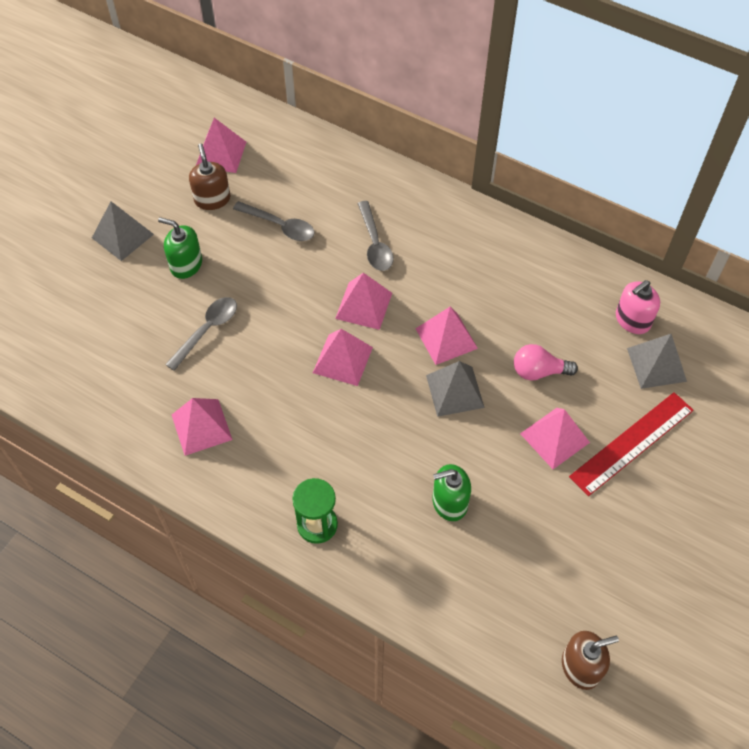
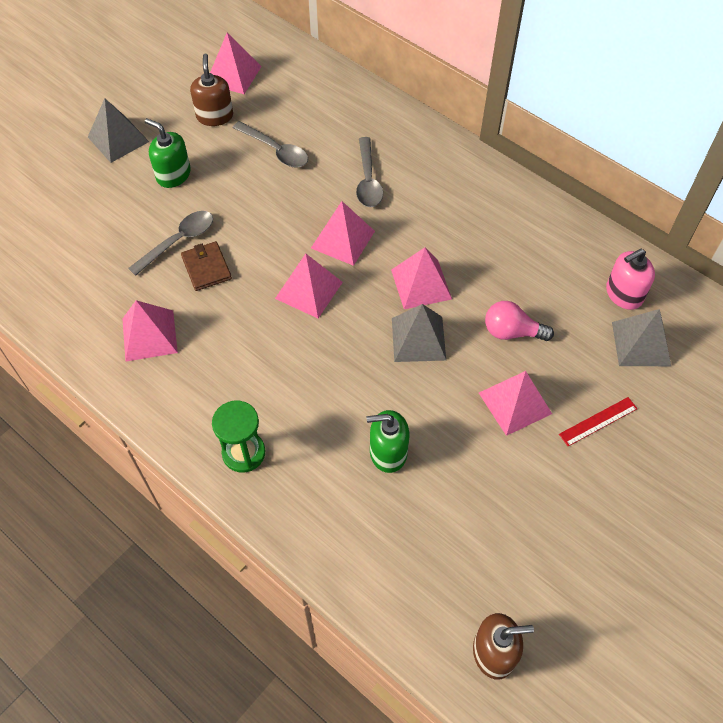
camera: 10 degrees right, 0 degrees up
(240, 353) = (206, 268): none -> brown wallet
(632, 443) = (598, 421): red ruler -> red ruler, size x0.52

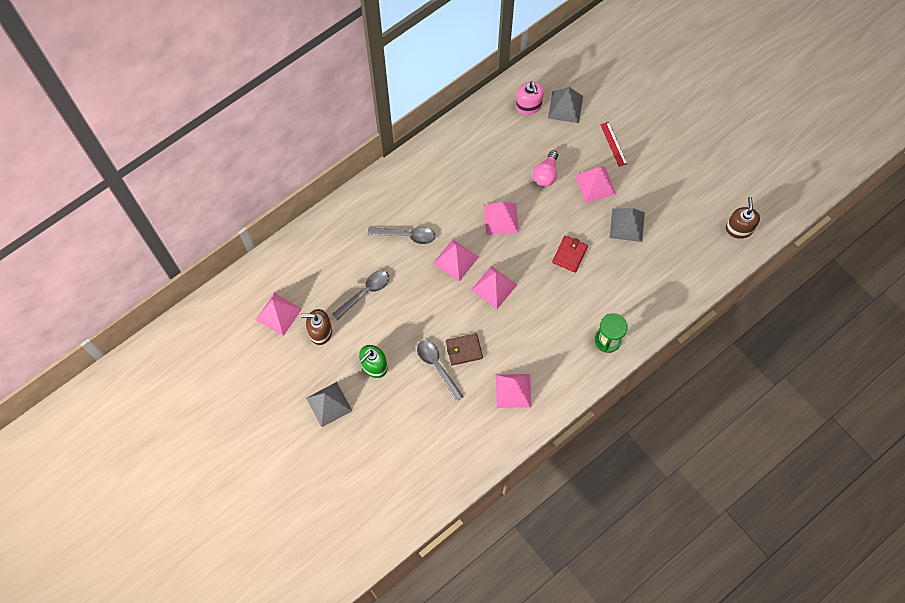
camera: 80 degrees left, 10 degrees up
(381, 381) = (569, 254): none -> red wallet
(388, 452) = (618, 259): green soap dispenser -> none
(418, 338) = (542, 228): grey pyramid -> grey pyramid (627, 225)

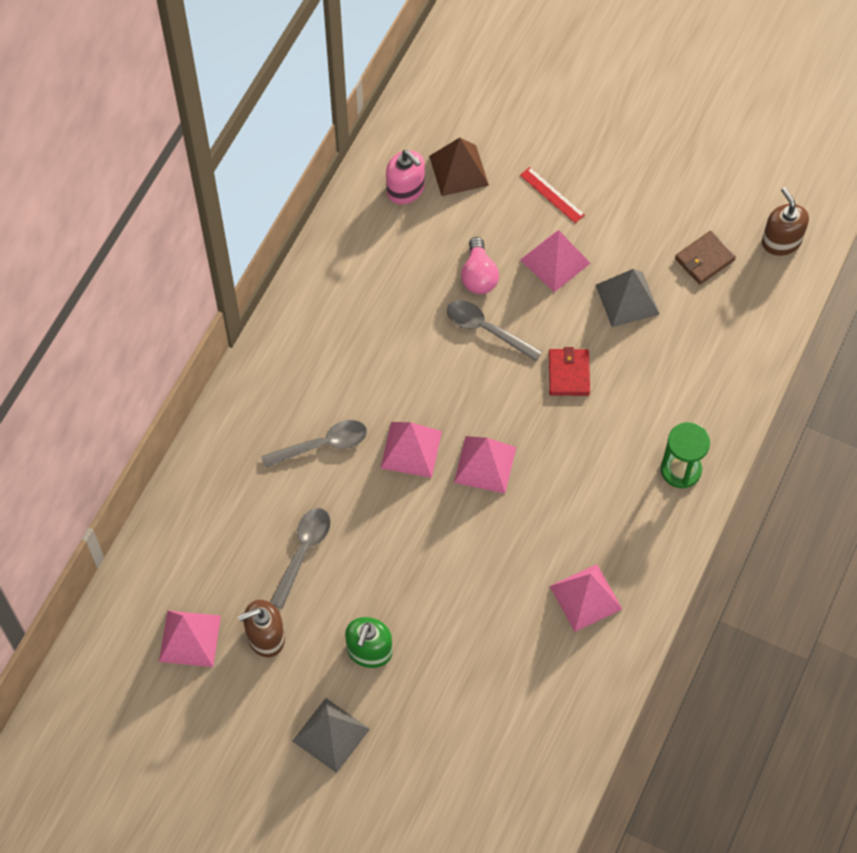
camera: 25 degrees left, 5 degrees down
(437, 366) = (461, 611): grey spoon -> grey spoon (486, 329)
(464, 350) = (487, 571): brown wallet -> brown wallet (704, 259)
(501, 218) = (446, 364): pink pyramid -> none
(565, 107) = (459, 170): grey pyramid -> brown pyramid

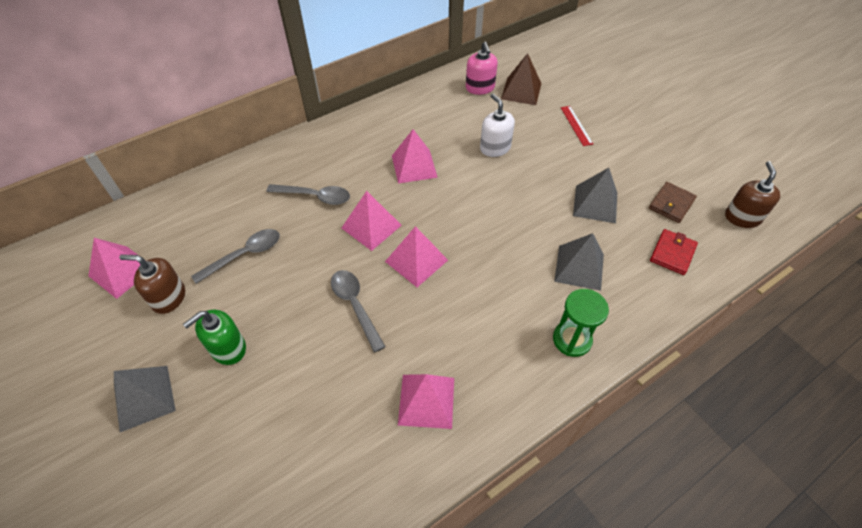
camera: 30 degrees right, 10 degrees down
(478, 276) = (495, 148): pink light bulb -> white soap dispenser
(486, 329) = (478, 179): grey spoon -> grey spoon (355, 306)
(555, 261) = (554, 161): pink pyramid -> pink pyramid (414, 166)
(568, 374) = (520, 231): red wallet -> red wallet (672, 253)
(649, 387) = (579, 267): none -> grey pyramid
(704, 259) = (671, 204): brown wallet -> brown wallet turned 45 degrees counterclockwise

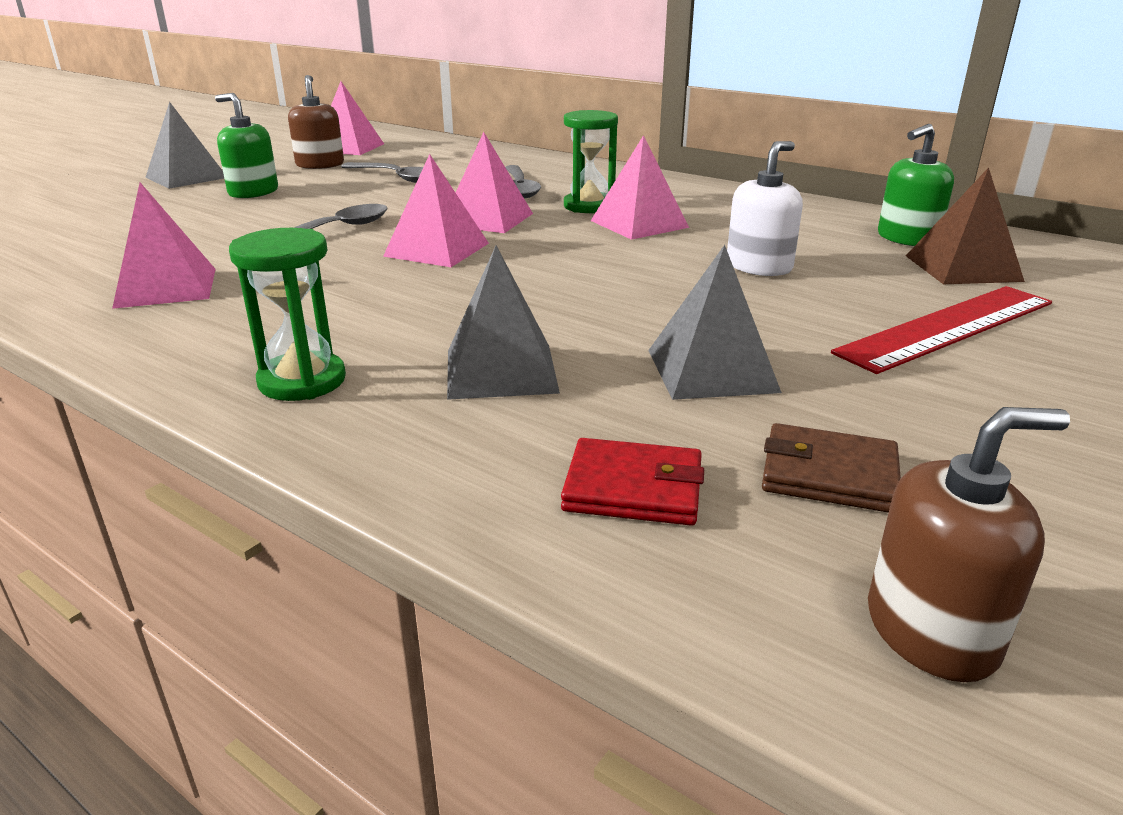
camera: 70 degrees right, 25 degrees down
(371, 176) = (589, 206): none -> green hourglass
(480, 88) = (907, 238): pink soap dispenser -> green soap dispenser
(576, 125) = (947, 327): red ruler -> red ruler, size x1.91

